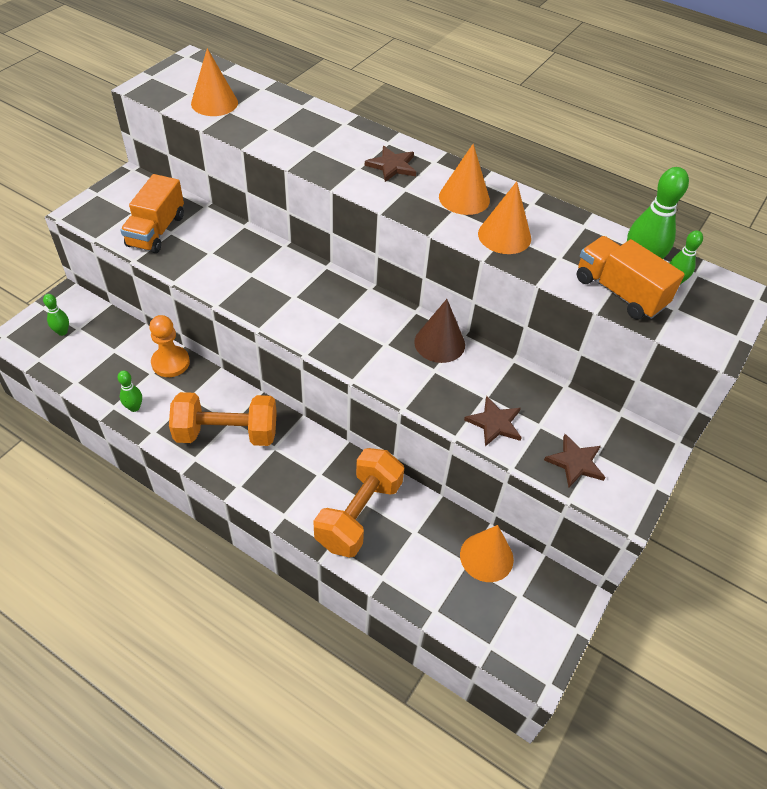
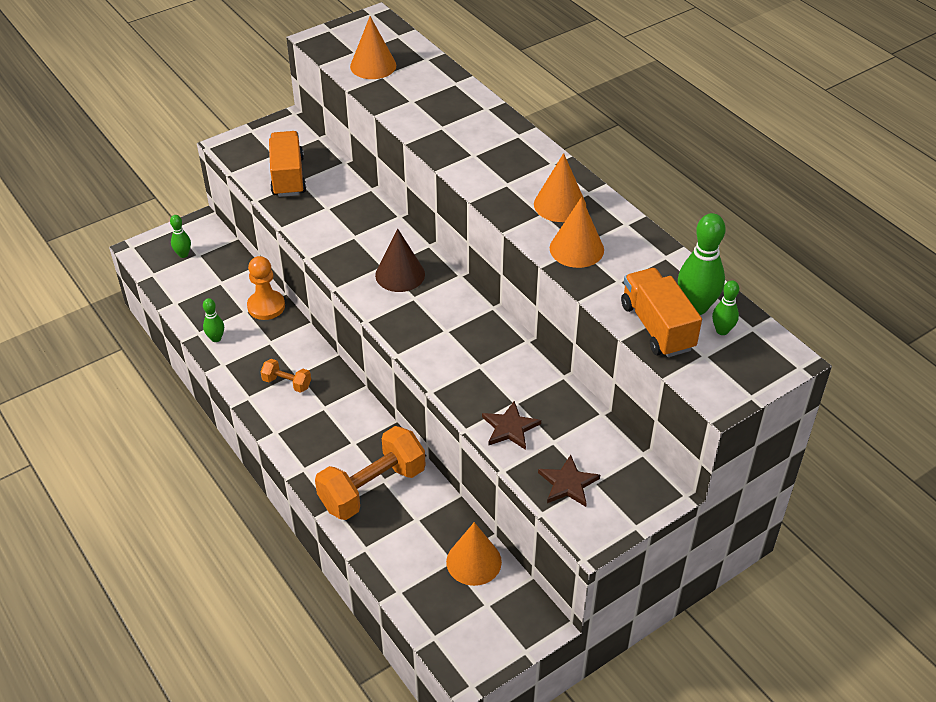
camera: 25 degrees right, 5 degrees down
(156, 231) = (288, 177): orange truck -> orange truck turned 135 degrees clockwise
(227, 433) = (287, 383): orange dumbbell -> orange dumbbell, size x0.48
(392, 166) = (508, 159): brown star -> none
(439, 343) = (499, 342): brown cone -> brown cone (400, 274)

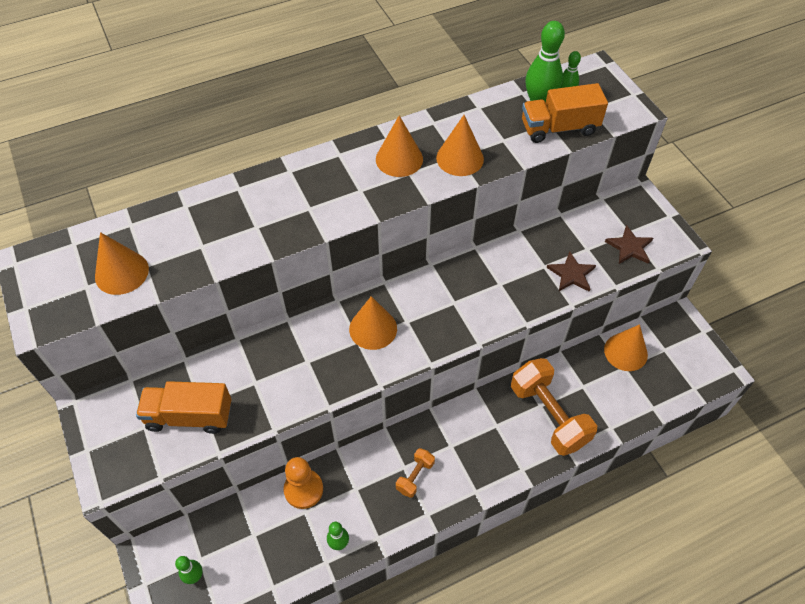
camera: 80 degrees left, 10 degrees up
(400, 274) = (373, 328): brown cone -> orange cone

